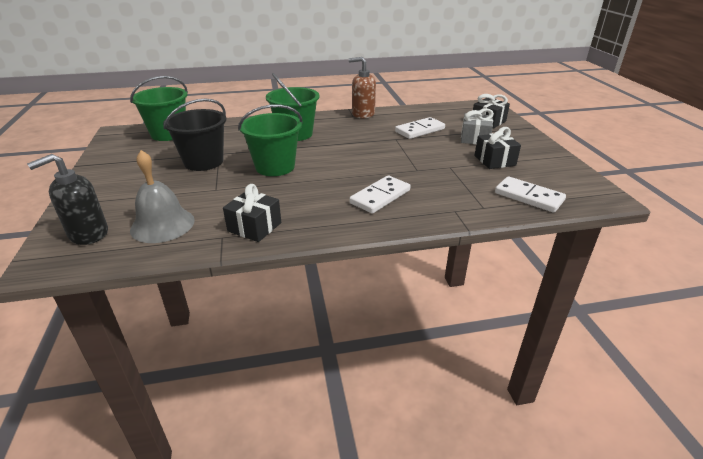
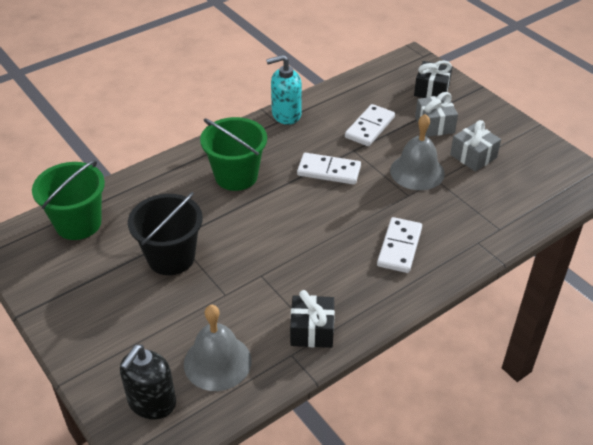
camera: 25 degrees left, 10 degrees up
(275, 167) = (259, 239): green bucket -> none
(363, 114) = (286, 114): brown soap dispenser -> turquoise soap dispenser
(437, 159) = (417, 171): none -> grey bell
(495, 160) = (473, 156): black gift -> grey gift
(528, 197) = (530, 201): white domino -> white domino (329, 171)

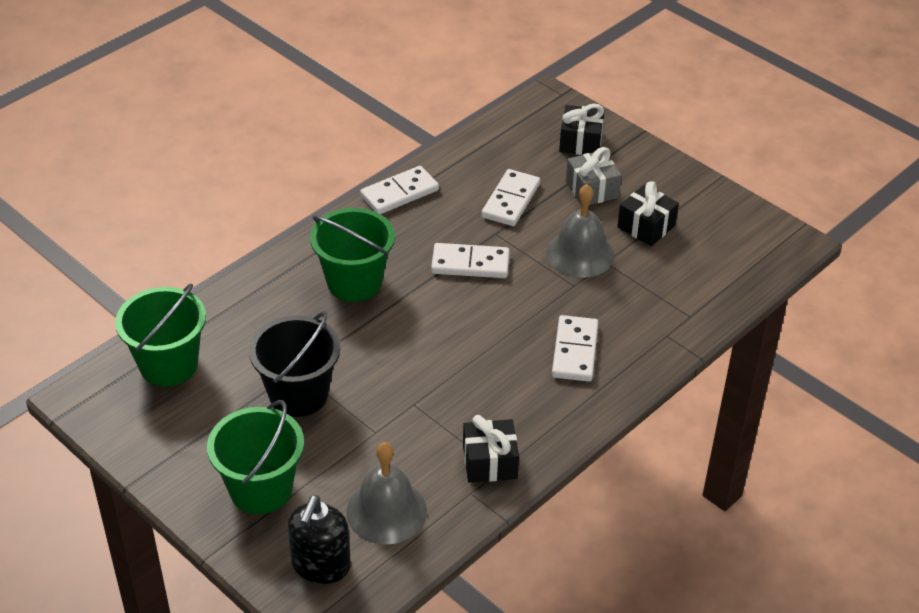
camera: 10 degrees left, 0 degrees up
(121, 331) = (261, 489): none -> green bucket
(286, 114) = (399, 193): turquoise soap dispenser -> white domino
(473, 156) = (646, 226): grey gift -> black gift

